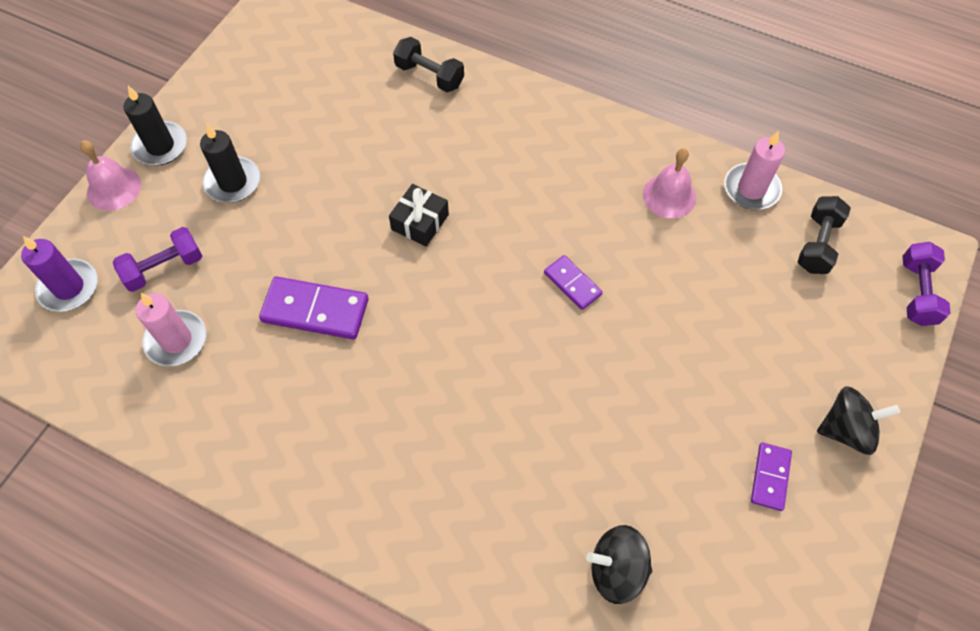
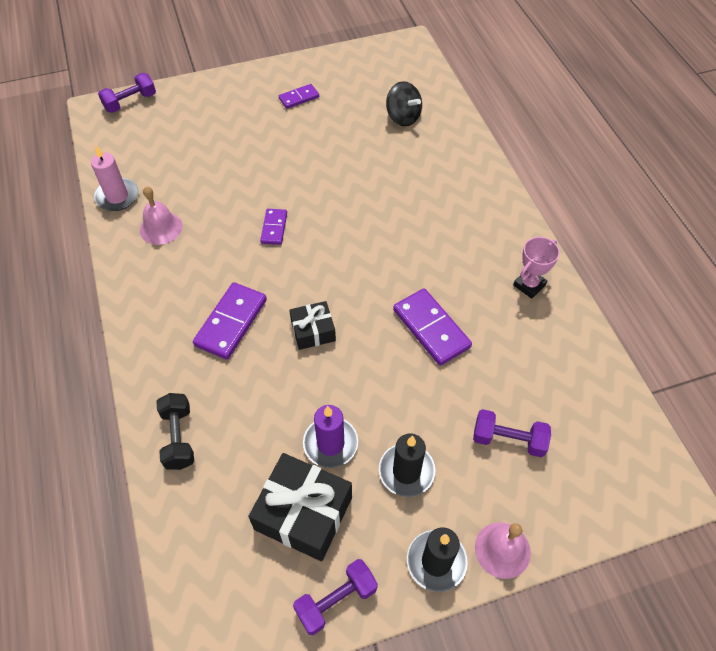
camera: 135 degrees left, 5 degrees down
(69, 287) = (588, 482): purple candle -> purple candle (330, 443)
(176, 340) = (534, 379): pink candle -> none
(214, 78) = (336, 600): none -> purple dumbbell
(252, 442) = (529, 285): none -> pink trophy
(286, 103) = (303, 513): none -> black gift
(496, 173) = (231, 322): none -> purple domino
(817, 244) = (134, 150): black dumbbell -> none
(846, 430) = (244, 88): black spinning top -> none

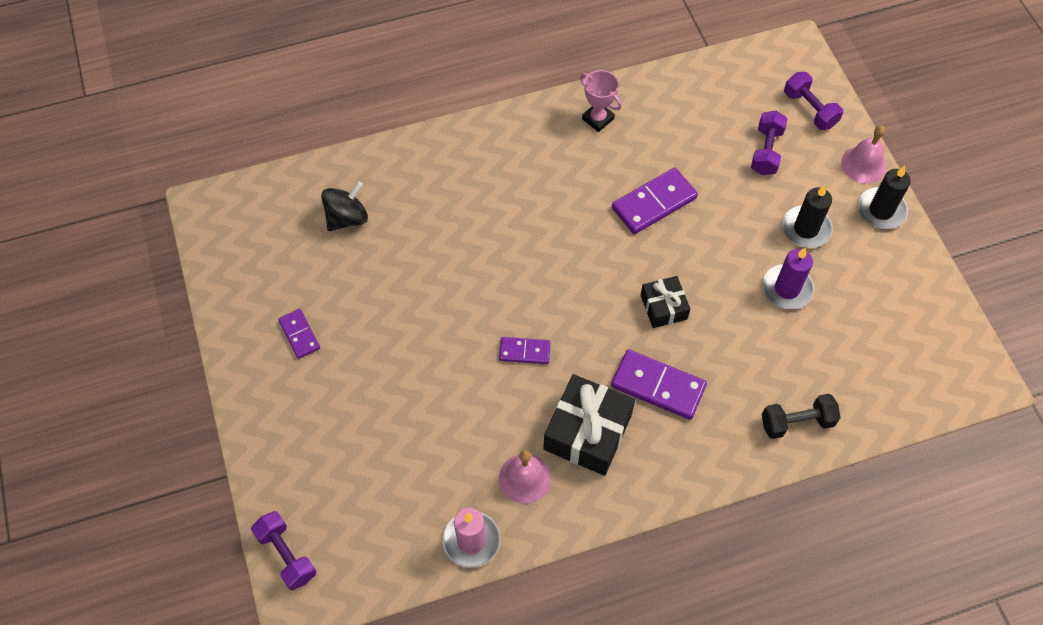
camera: 90 degrees left, 5 degrees up
(303, 513) = (856, 309): black gift -> black gift (587, 432)
(336, 600) = (925, 282): purple dumbbell -> purple dumbbell (809, 109)

